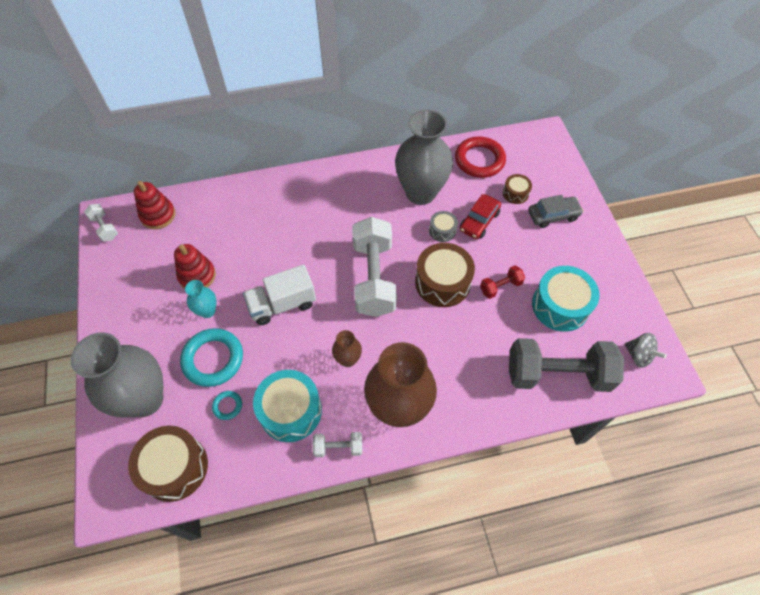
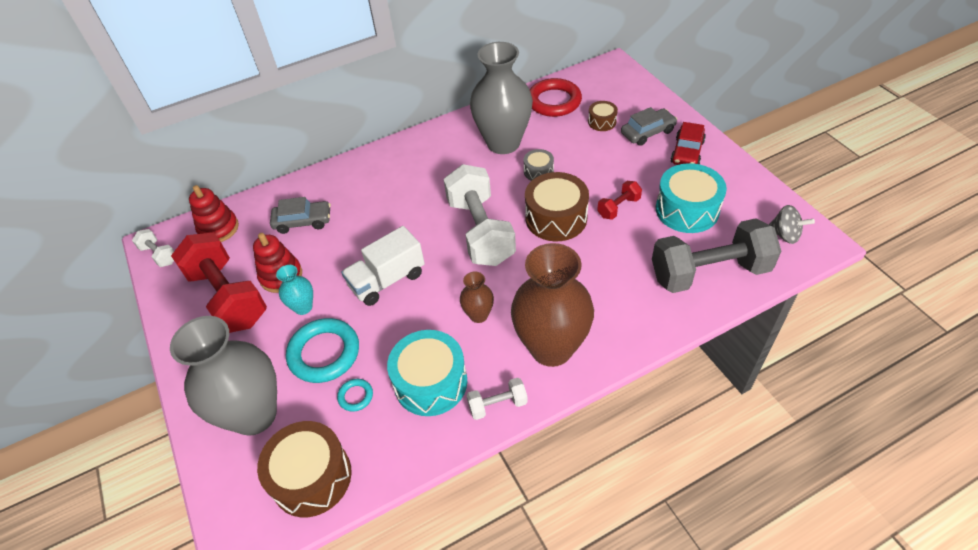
camera: 10 degrees left, 10 degrees down
(150, 284) = (228, 297): none -> red dumbbell
(228, 227) = (303, 221): none -> grey car
(479, 221) = (574, 154): red car -> red car (687, 152)

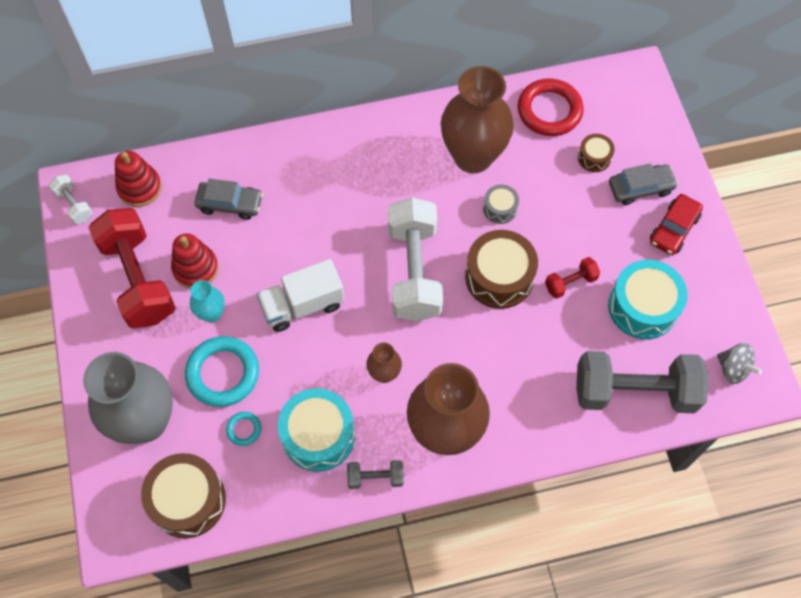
camera: 10 degrees right, 15 degrees up
(497, 405) = (375, 477): white dumbbell -> grey dumbbell
(503, 143) = (473, 156): grey vase -> brown vase

